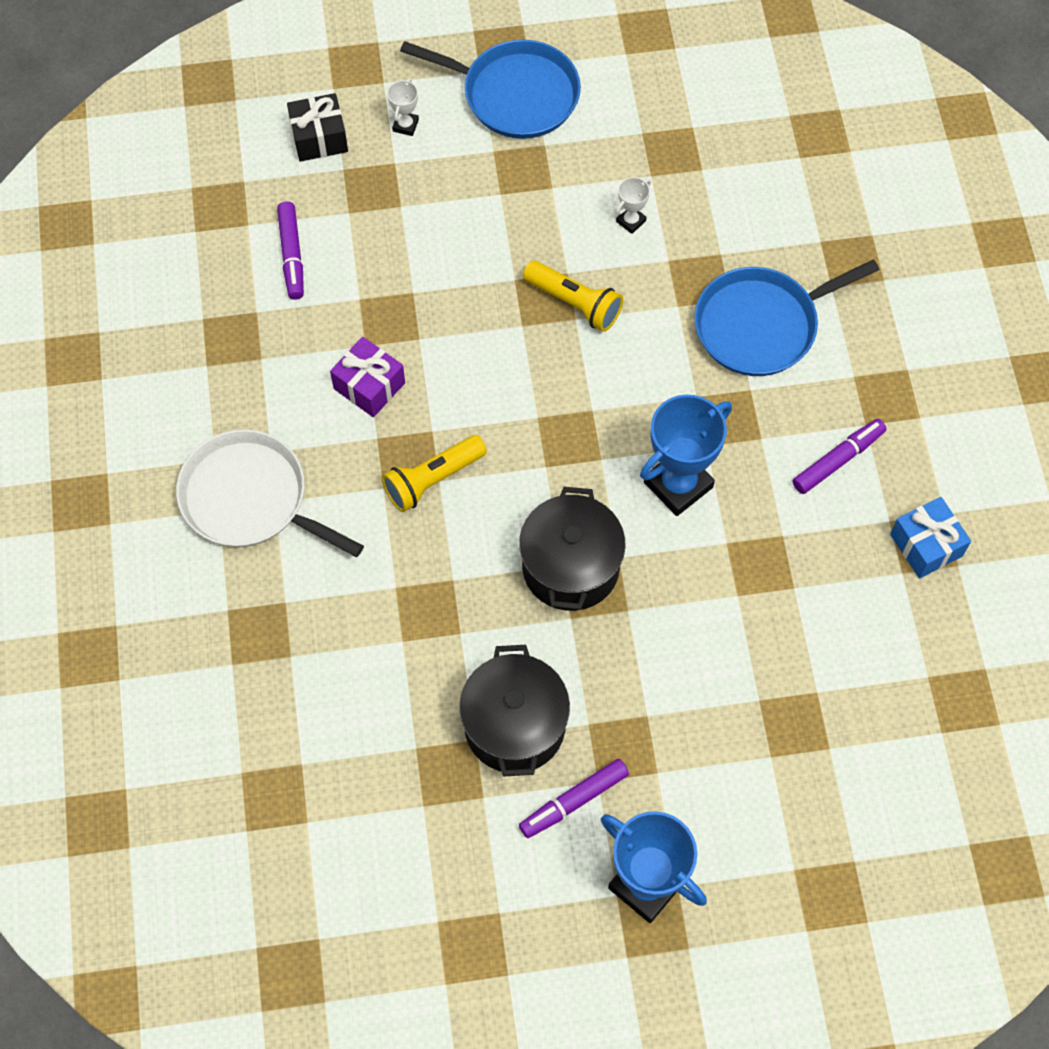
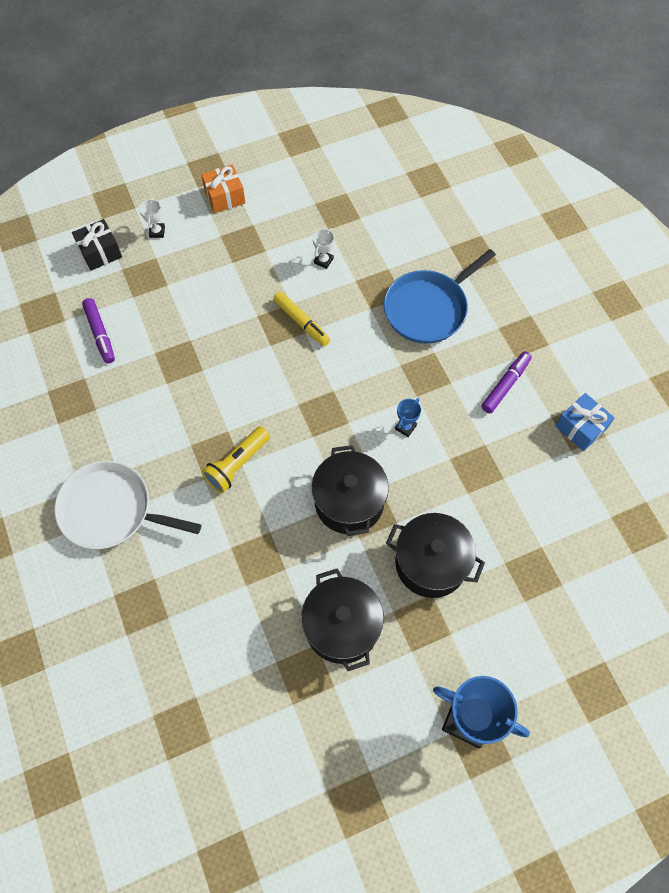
camera: 15 degrees left, 0 degrees up
(369, 386) = (176, 410): purple gift -> none
(515, 94) = (225, 197): blue pan -> orange gift
(573, 801) = (399, 671): purple marker -> none
(575, 303) = (301, 322): yellow flashlight -> yellow marker
(657, 675) = (430, 563): none -> black pot
(678, 484) = (405, 427): blue trophy -> blue trophy, size x0.46

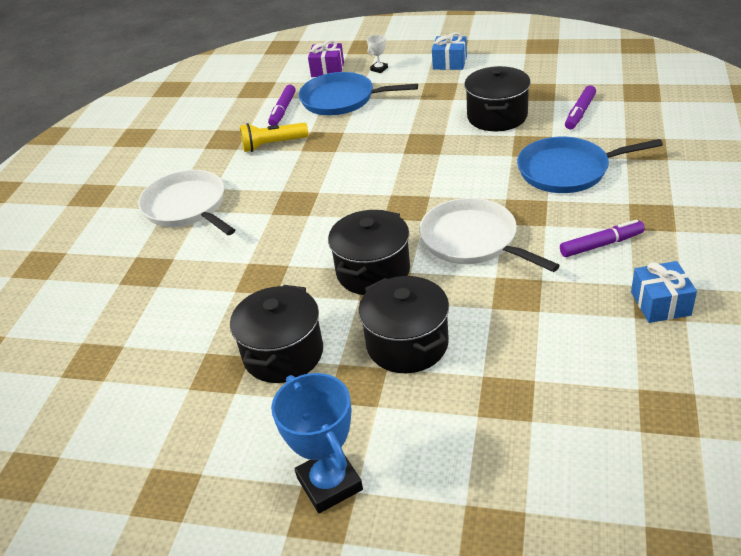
camera: 40 degrees right, 25 degrees down
(100, 252) = (327, 70): black gift -> purple gift
(152, 293) = (342, 99): none -> blue pan
(225, 197) = (450, 63): orange gift -> blue gift
(237, 465) = (305, 214): yellow flashlight -> yellow flashlight (272, 145)
(301, 322) = (442, 147): yellow marker -> none
(323, 261) = (497, 116): white trophy -> black pot
(393, 228) = (580, 113): none -> purple marker
(405, 427) = (472, 240): blue trophy -> white pan

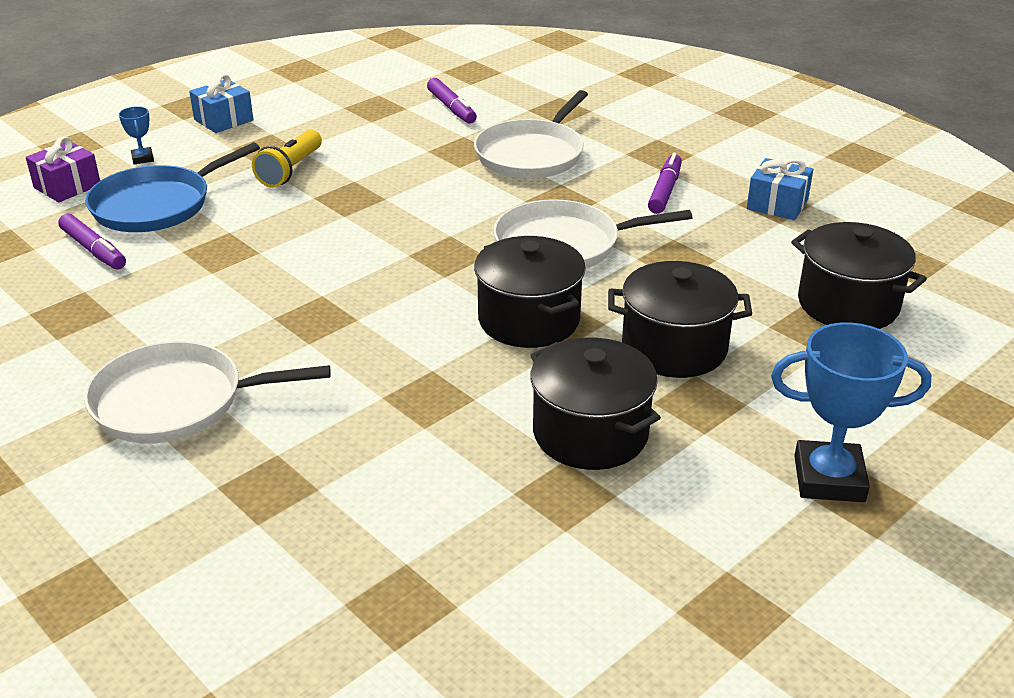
camera: 60 degrees left, 5 degrees down
(272, 145) = (159, 286): yellow flashlight -> yellow flashlight (290, 170)
(379, 69) = (142, 158): white trophy -> blue trophy
(497, 116) = (378, 143): black pot -> black pot (848, 304)
(567, 170) = (532, 154): blue pan -> white pan

